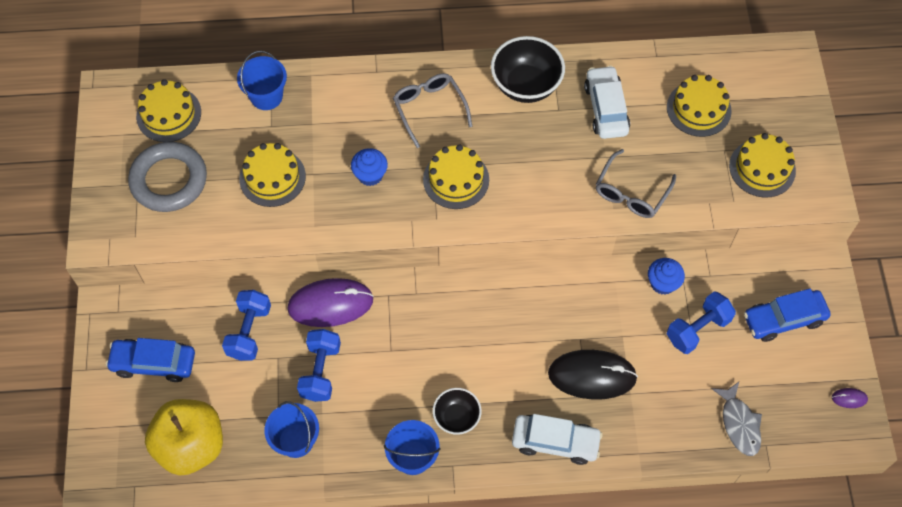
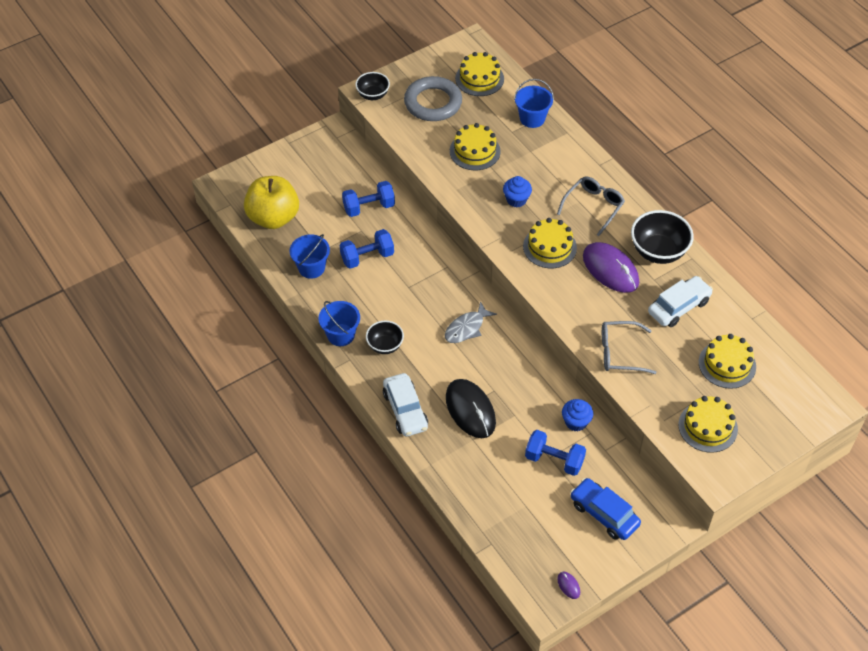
camera: 60 degrees right, 10 degrees down
(108, 236) = (373, 95): none -> black bowl
(154, 363) = (314, 172): blue car -> none
(330, 304) = (418, 239): purple mouse -> purple mouse (610, 269)
(739, 424) = (496, 519): grey fish -> grey fish (466, 328)

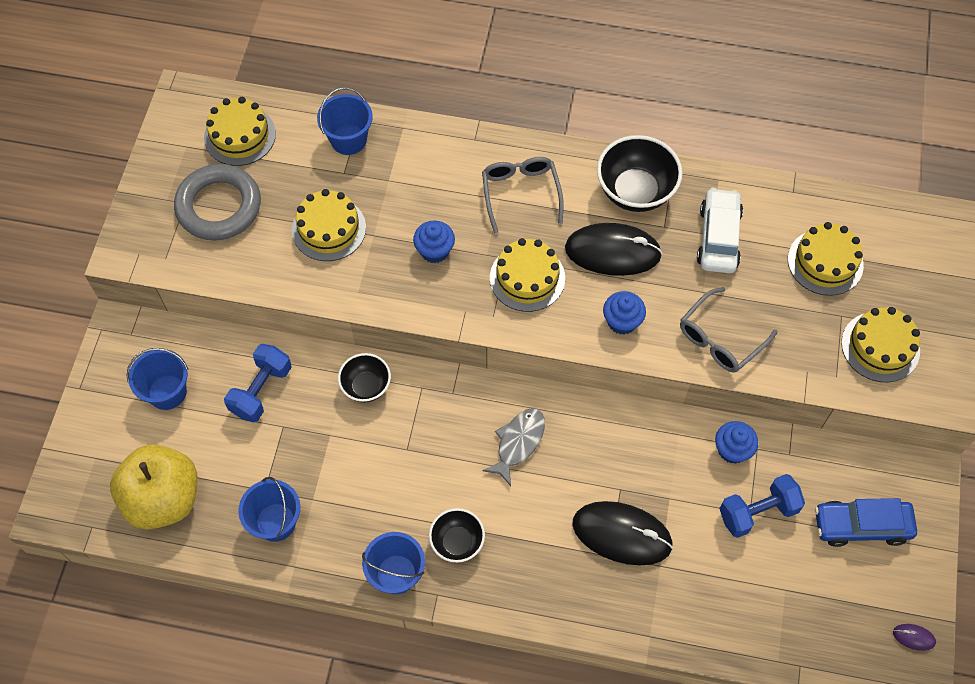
camera: 45 degrees left, 10 degrees up
(325, 174) = (167, 392): none -> blue bucket
(367, 257) = (324, 453): blue dumbbell -> none
(373, 95) = (138, 251): black bowl -> black bowl (366, 386)
(405, 410) = (559, 598): white car -> none
(466, 328) = (518, 443): grey fish -> grey fish turned 150 degrees counterclockwise
(576, 304) = (622, 321): none -> blue cupcake
(610, 269) = (612, 252): purple mouse -> black mouse

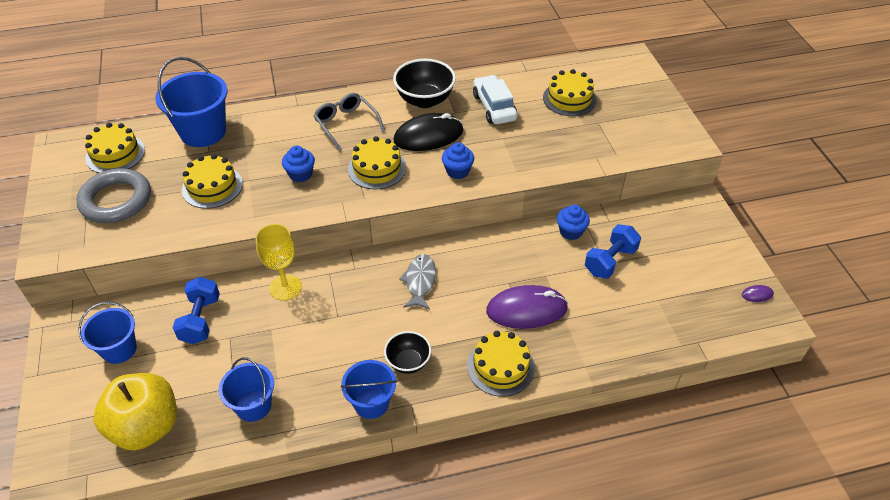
camera: 25 degrees left, 15 degrees down
(348, 140) = (203, 132): blue bucket -> blue bucket, size x1.59
(366, 386) = (285, 287): black bowl -> yellow goblet
(622, 534) = (526, 309): black mouse -> purple mouse
(720, 339) = (529, 159): grey glasses -> none
(861, 526) = (681, 244): blue car -> none
(880, 347) = (632, 130): yellow cake -> yellow cake (501, 367)

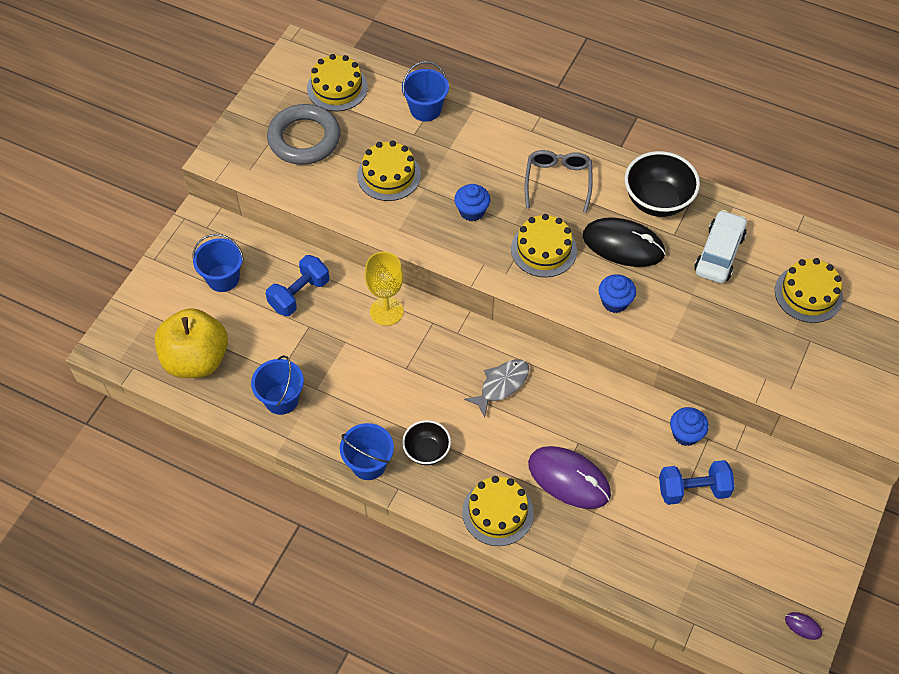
camera: 40 degrees right, 10 degrees up
(203, 132) = (425, 109): blue bucket -> blue bucket, size x0.63

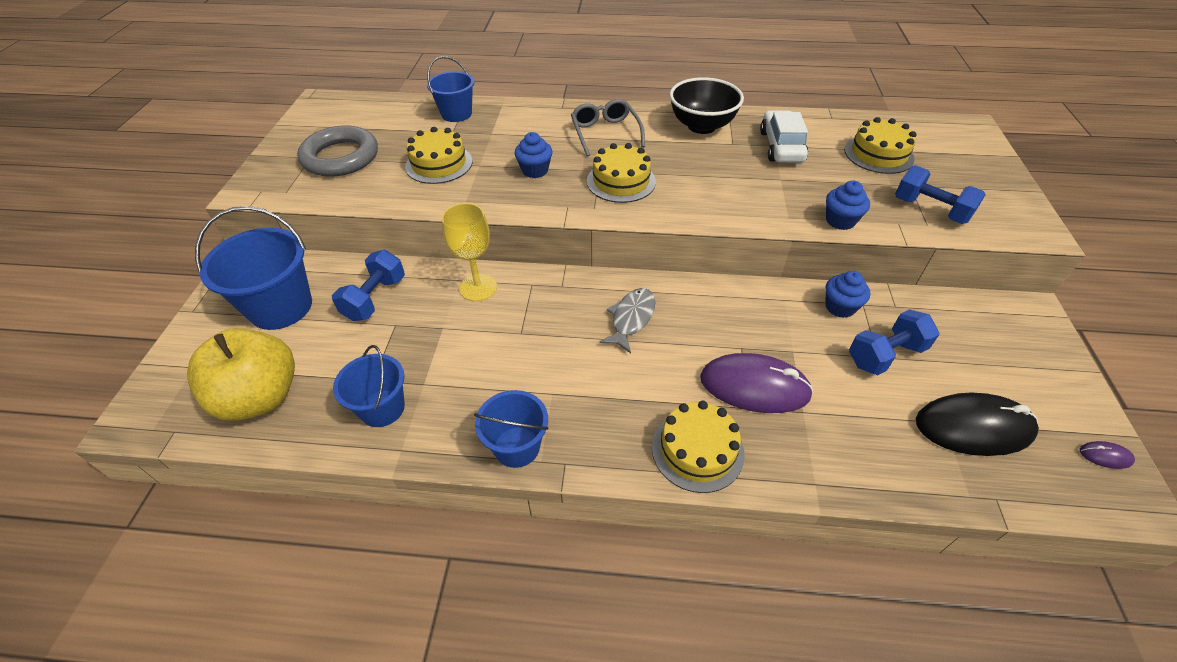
camera: 20 degrees left, 10 degrees down
(223, 278) = (281, 307): blue bucket -> blue bucket, size x1.59
(337, 88) = (364, 117): yellow cake -> none
(426, 451) = (581, 409): black bowl -> none
(615, 302) = (714, 202): blue cupcake -> blue cupcake (840, 221)
(623, 245) = (693, 160): black mouse -> black mouse (973, 427)
(806, 374) = (930, 210): none -> blue dumbbell

